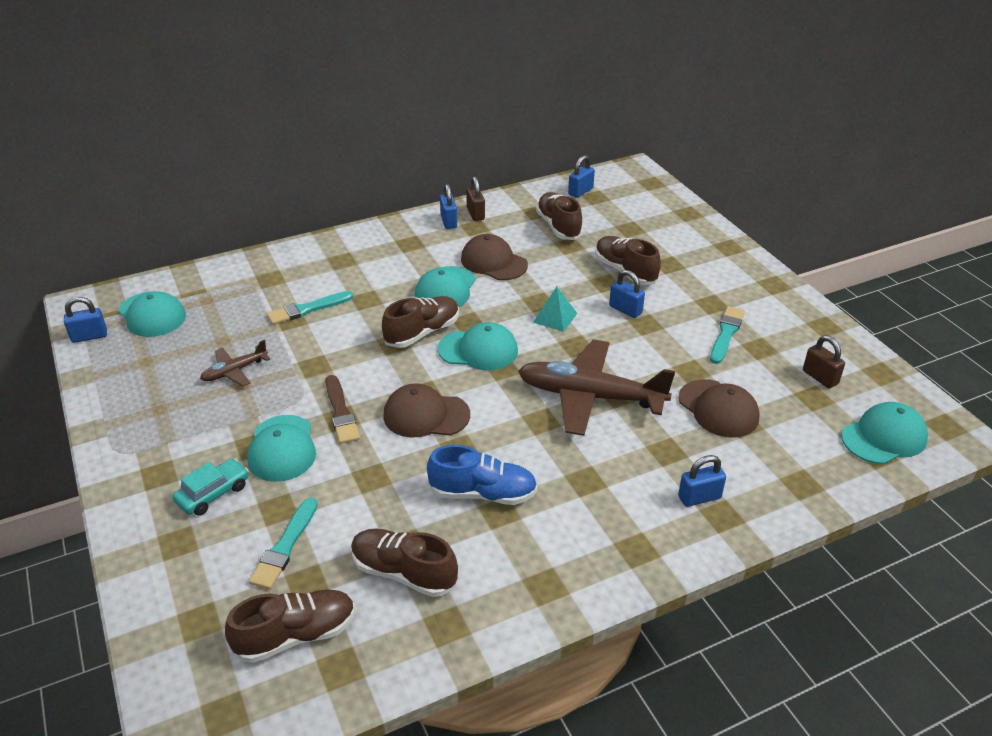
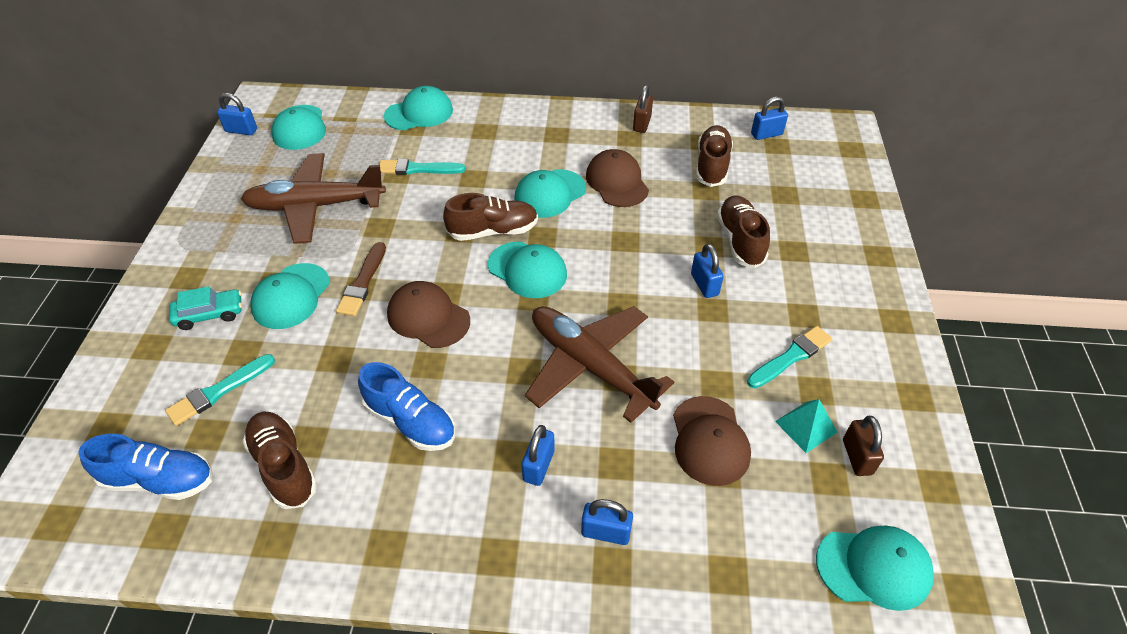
camera: 30 degrees right, 10 degrees up
(234, 371) = (315, 206): brown plane -> brown plane, size x2.07
(265, 265) = (419, 113): none -> turquoise cap
(296, 635) = (160, 480): brown shoe -> blue shoe
(448, 221) = (610, 123): blue padlock -> blue padlock (538, 465)
(555, 317) = (626, 265): turquoise pyramid -> turquoise pyramid (806, 426)

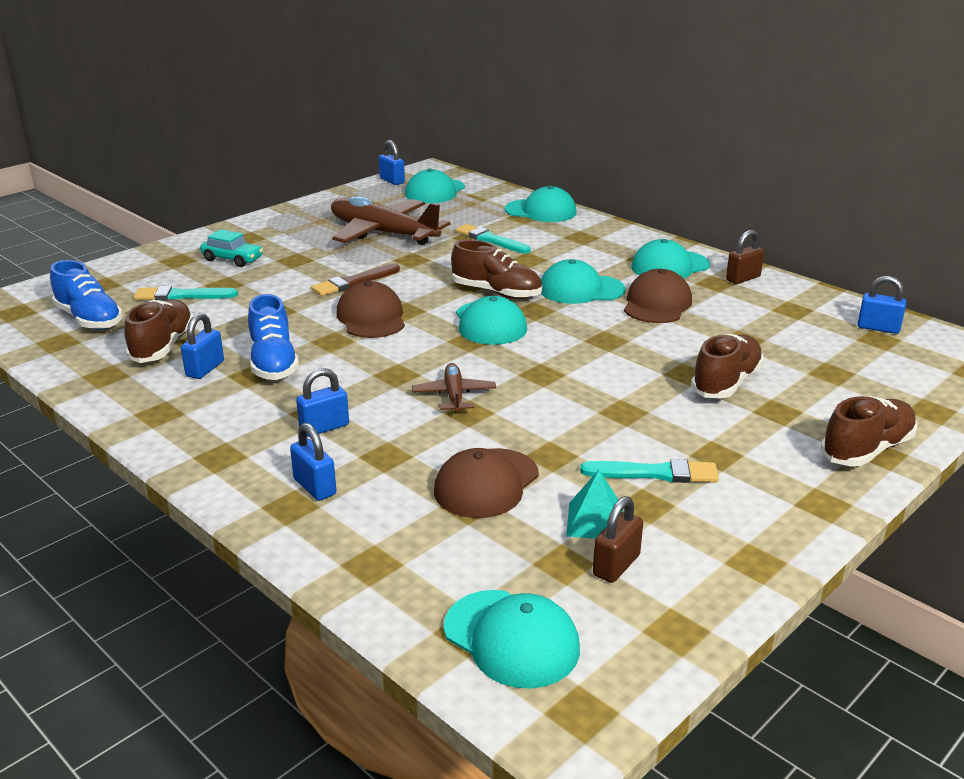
camera: 40 degrees right, 20 degrees down
(291, 296) = (295, 270): turquoise cap -> turquoise cap (669, 266)
(590, 366) = (454, 395): brown plane -> brown plane, size x0.48
(704, 284) = (640, 394): blue padlock -> blue padlock (205, 369)
(712, 166) = (776, 327): brown shoe -> brown shoe (867, 449)

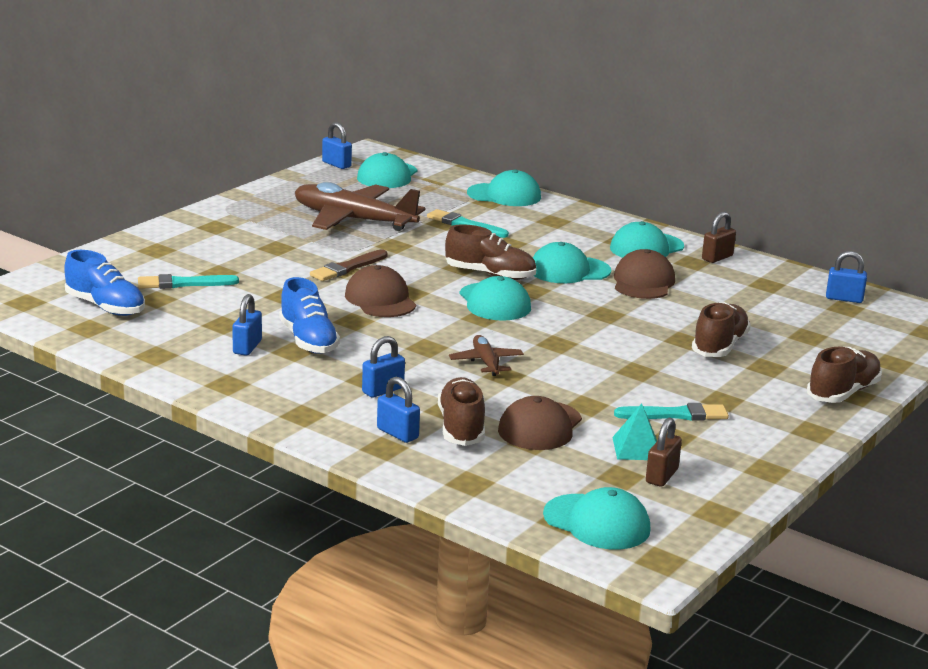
camera: 10 degrees left, 5 degrees down
(163, 346) = (194, 329): brown shoe -> brown shoe (461, 427)
(232, 259) = (213, 248): turquoise car -> none

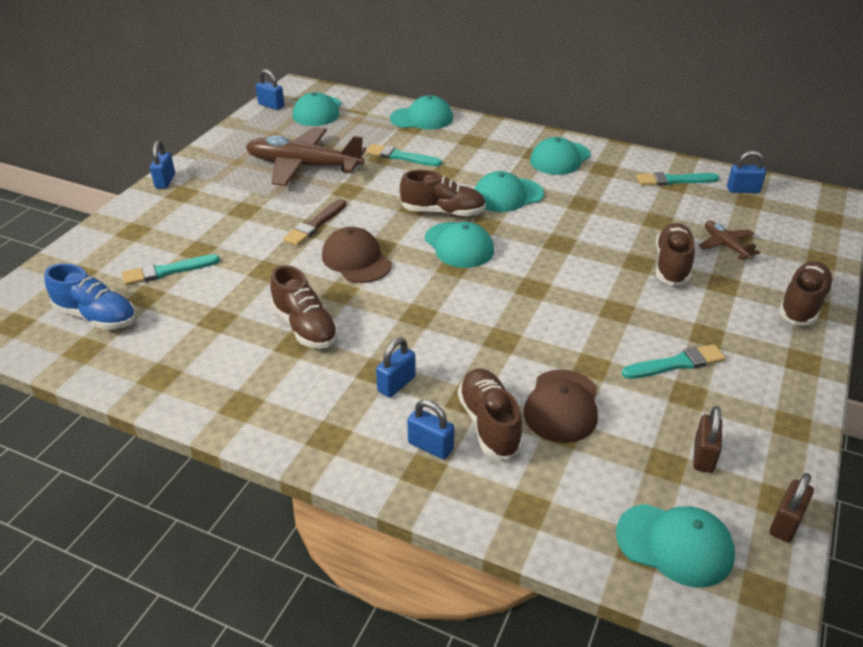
camera: 10 degrees left, 15 degrees up
(247, 347) = (248, 347): blue padlock -> blue padlock (165, 181)
(308, 340) = (305, 327): blue shoe -> brown shoe
(486, 362) = (479, 325): brown plane -> brown plane (725, 245)
(636, 448) = (663, 419): turquoise pyramid -> none
(643, 282) = (574, 199): brown cap -> none
(717, 258) = (621, 160): brown padlock -> brown padlock (785, 523)
(768, 281) = (674, 180): none -> turquoise brush

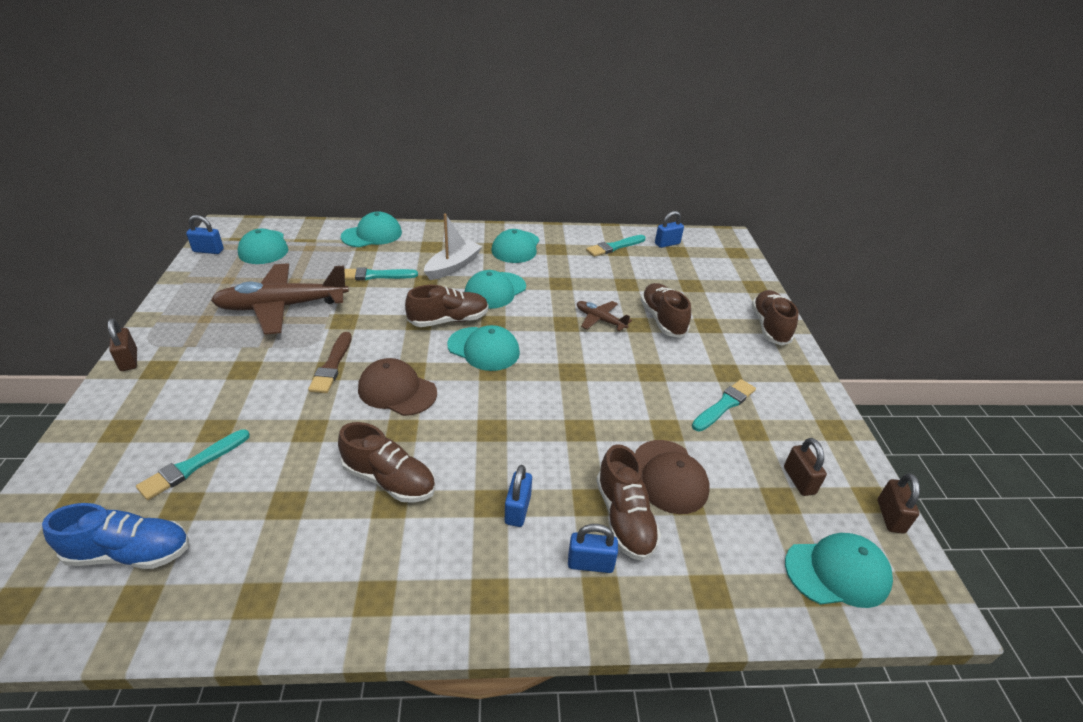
camera: 30 degrees left, 0 degrees up
(165, 181) = (129, 360): blue padlock -> brown padlock
(481, 164) = (453, 266): none -> white boat
(489, 424) = (624, 518): brown shoe -> brown shoe turned 150 degrees counterclockwise
(725, 245) = (687, 292): brown plane -> brown plane (600, 320)

